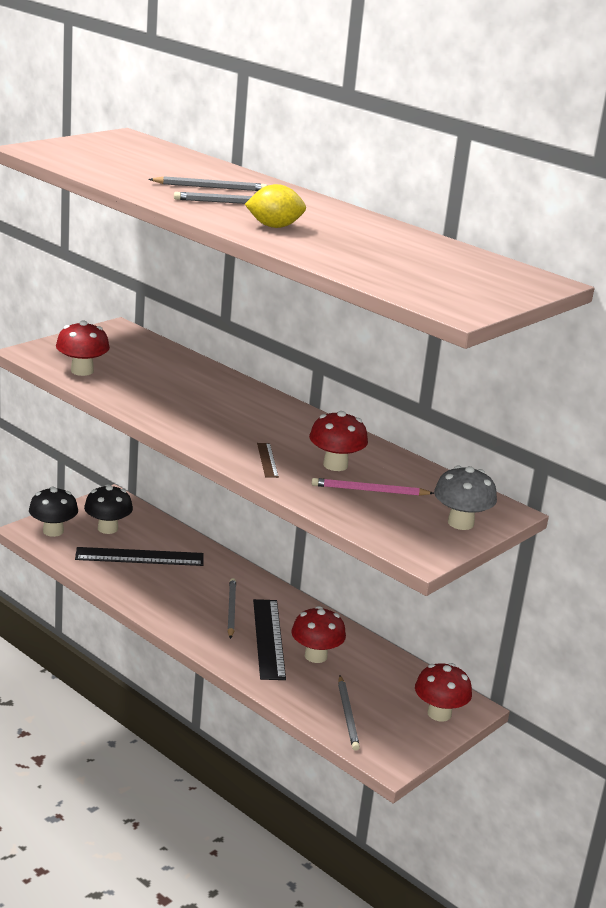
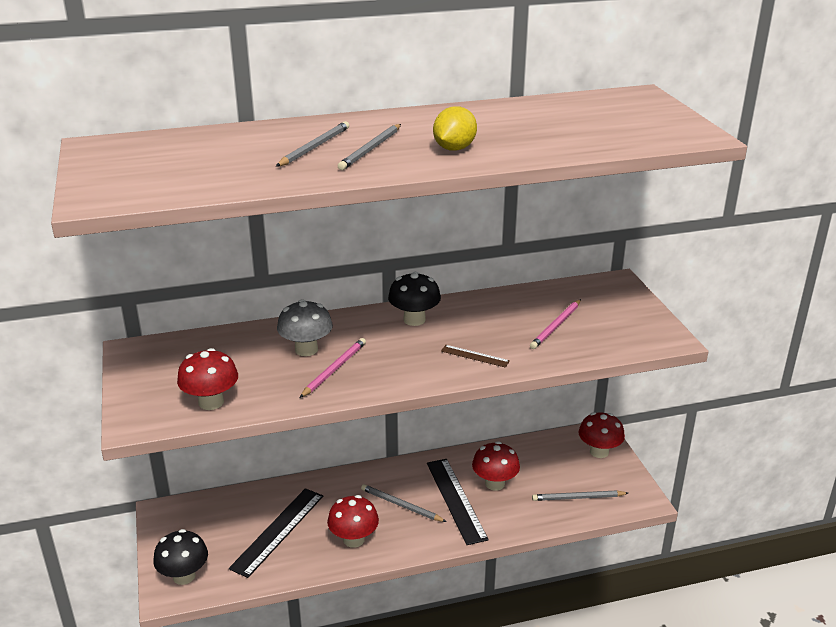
camera: 55 degrees left, 5 degrees up
(107, 528) = (212, 535): black mushroom -> black mushroom (414, 320)
(176, 405) = (334, 369): none -> pink pencil
(268, 638) = (455, 500): black ruler -> black ruler turned 45 degrees clockwise
(335, 465) = (504, 327): red mushroom -> red mushroom (354, 539)
(347, 715) = (578, 498): grey pencil -> grey pencil turned 150 degrees clockwise
(460, 523) = (627, 305): grey mushroom -> grey mushroom (306, 349)

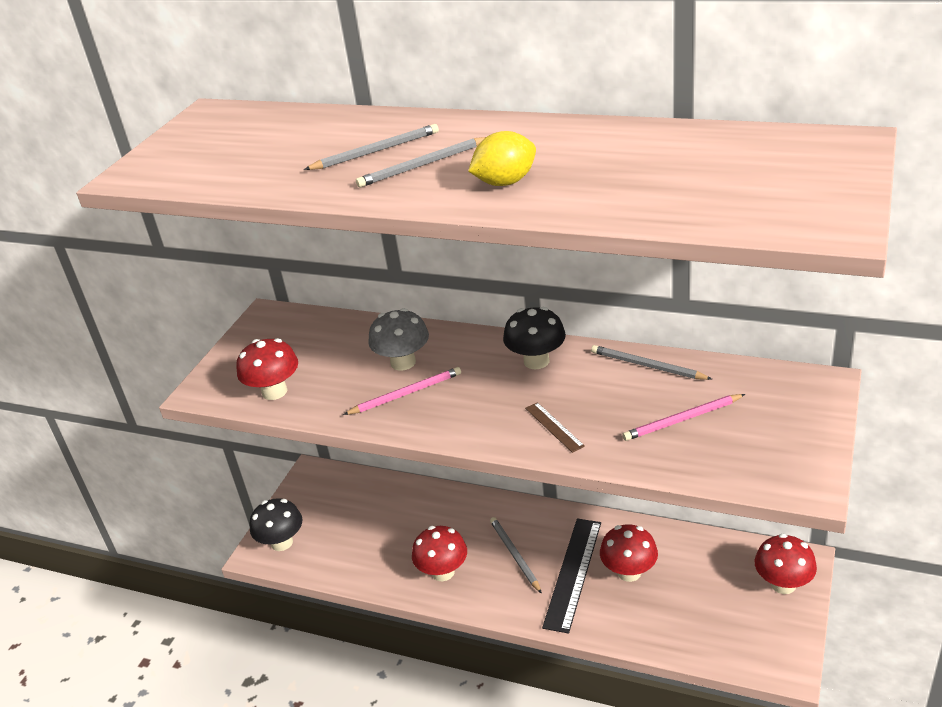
camera: 40 degrees right, 5 degrees up
(278, 531) = (386, 533): black ruler -> none
(578, 498) = (708, 630): grey pencil -> grey pencil (648, 366)

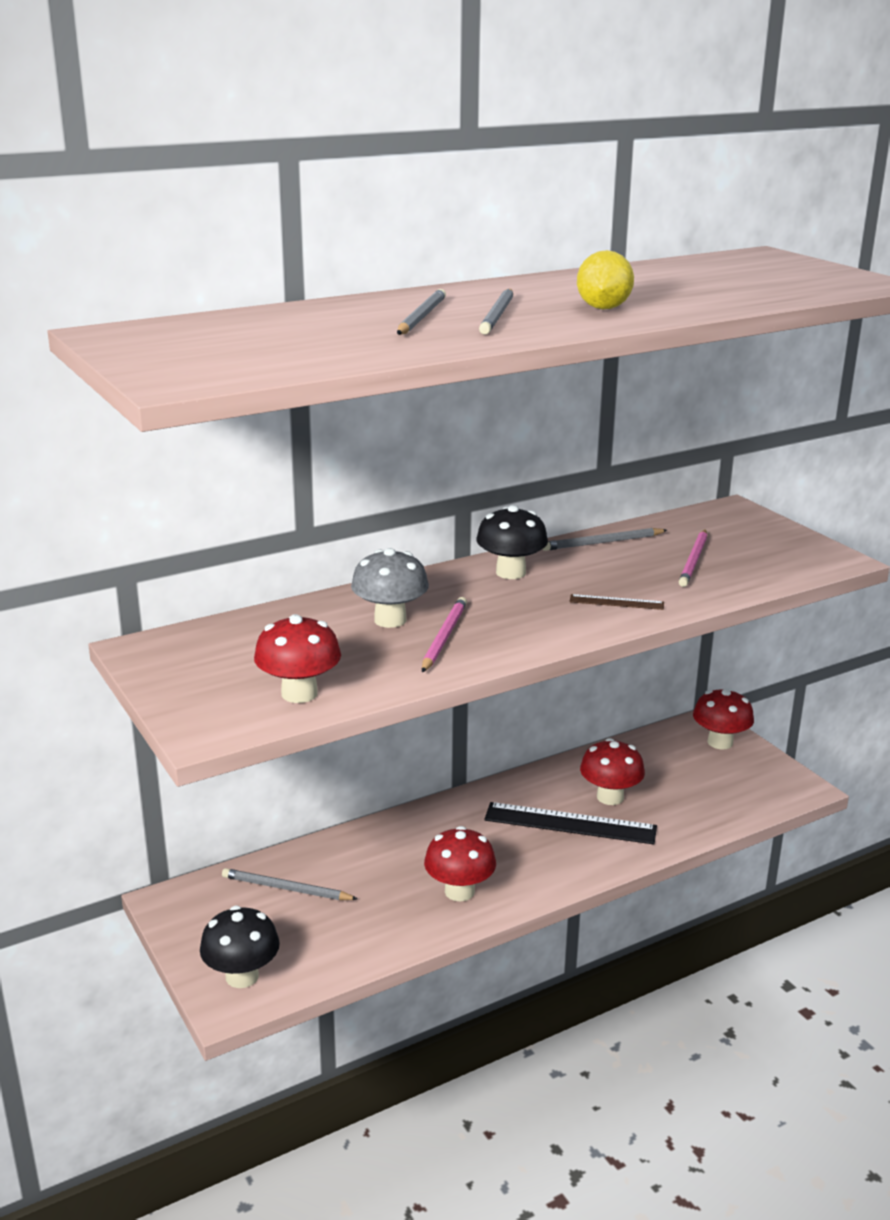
camera: 55 degrees left, 10 degrees down
(515, 555) = (502, 841): grey pencil -> grey pencil (286, 889)
(573, 573) = (570, 823): black ruler -> black ruler turned 45 degrees counterclockwise

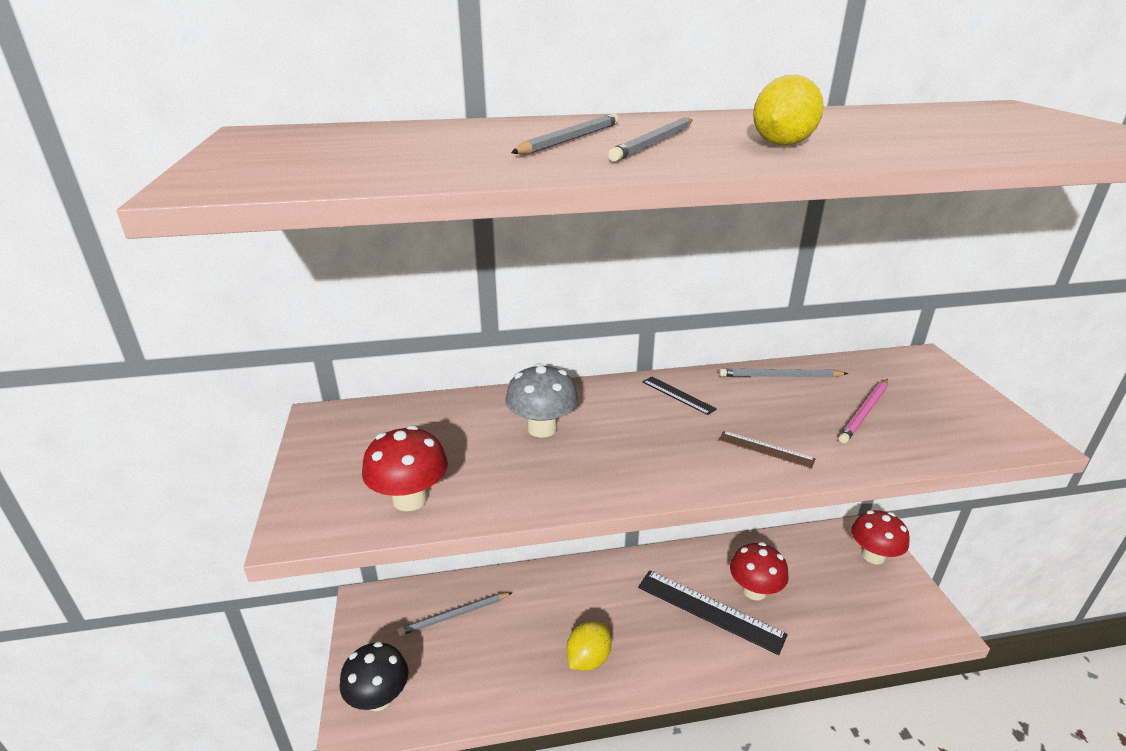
camera: 20 degrees right, 5 degrees up
(286, 889) = (455, 615): grey pencil -> grey pencil turned 60 degrees counterclockwise
(444, 637) = (578, 459): pink pencil -> none
(459, 891) = (588, 659): red mushroom -> yellow lemon
(511, 572) = (678, 395): black mushroom -> black ruler

